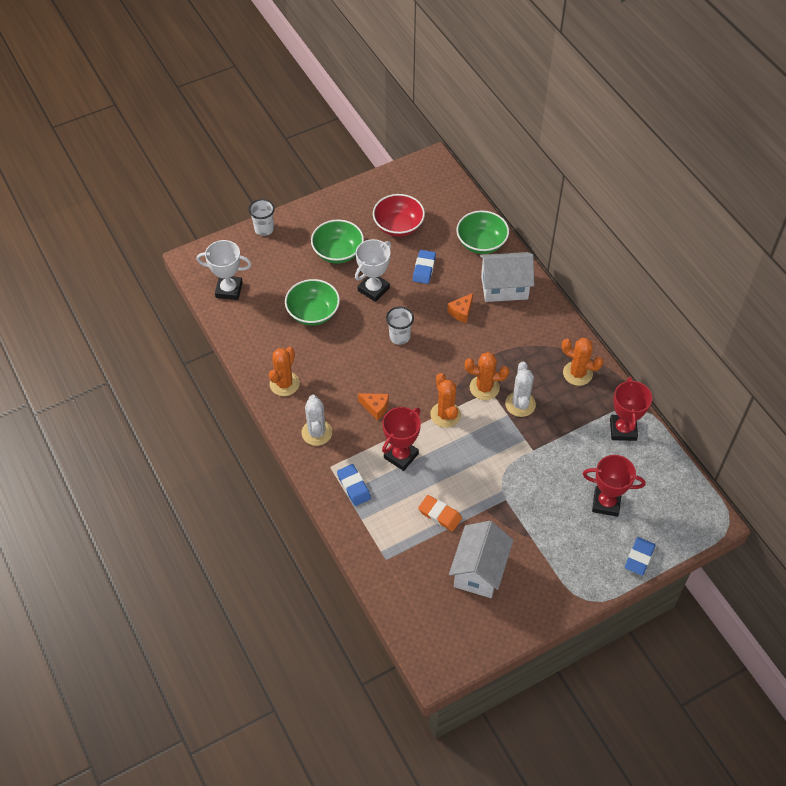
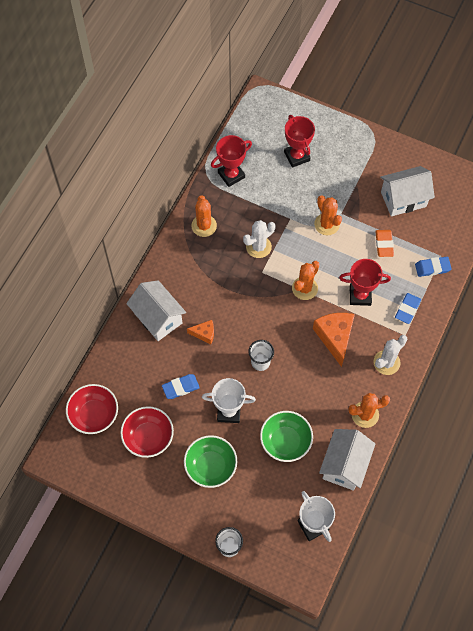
camera: 125 degrees left, 10 degrees up
(255, 341) = (344, 465): none -> white house
(375, 407) = (335, 337): orange cheese -> orange cheese, size x1.84
(448, 202) = (94, 414): none -> red bowl
(481, 243) = (123, 361): green bowl -> none
(484, 388) = (262, 277): orange cactus -> orange cactus (327, 224)
(639, 558) = (321, 120): blue eraser -> blue eraser (432, 268)

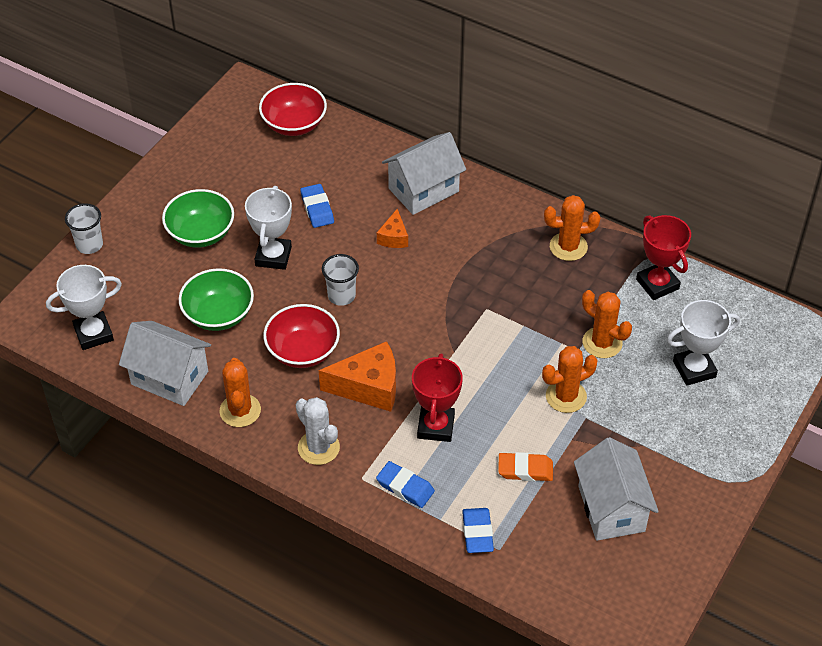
camera: 95 degrees right, 15 degrees down
(148, 437) = (253, 174): red bowl -> red bowl (303, 351)
(258, 247) = (529, 308): white cactus -> none
(297, 156) = (694, 369): red trophy -> white trophy
(304, 288) = (454, 358): orange cactus -> orange cactus (602, 343)

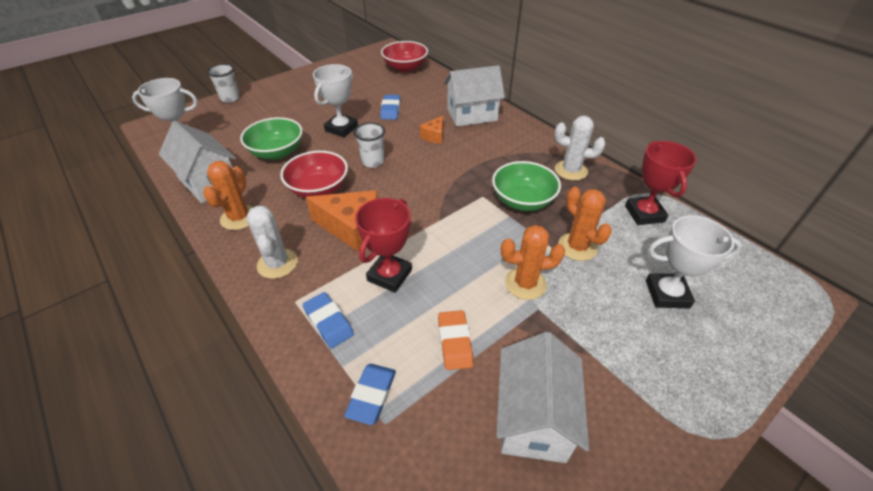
camera: 20 degrees right, 5 degrees down
(200, 233) = (304, 107): green bowl -> green bowl (522, 201)
(525, 470) = (455, 342): orange eraser -> orange eraser turned 60 degrees clockwise
(568, 247) = (571, 170): orange cactus -> white cactus

